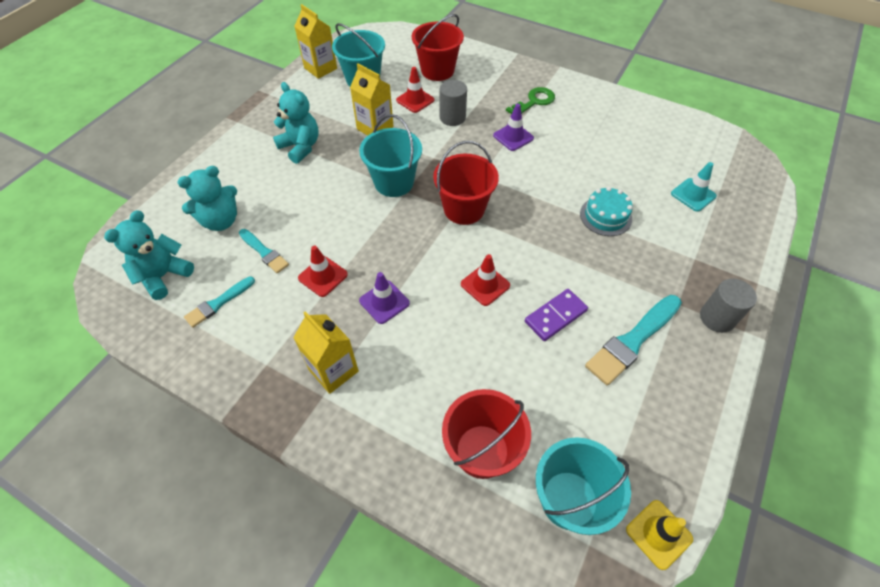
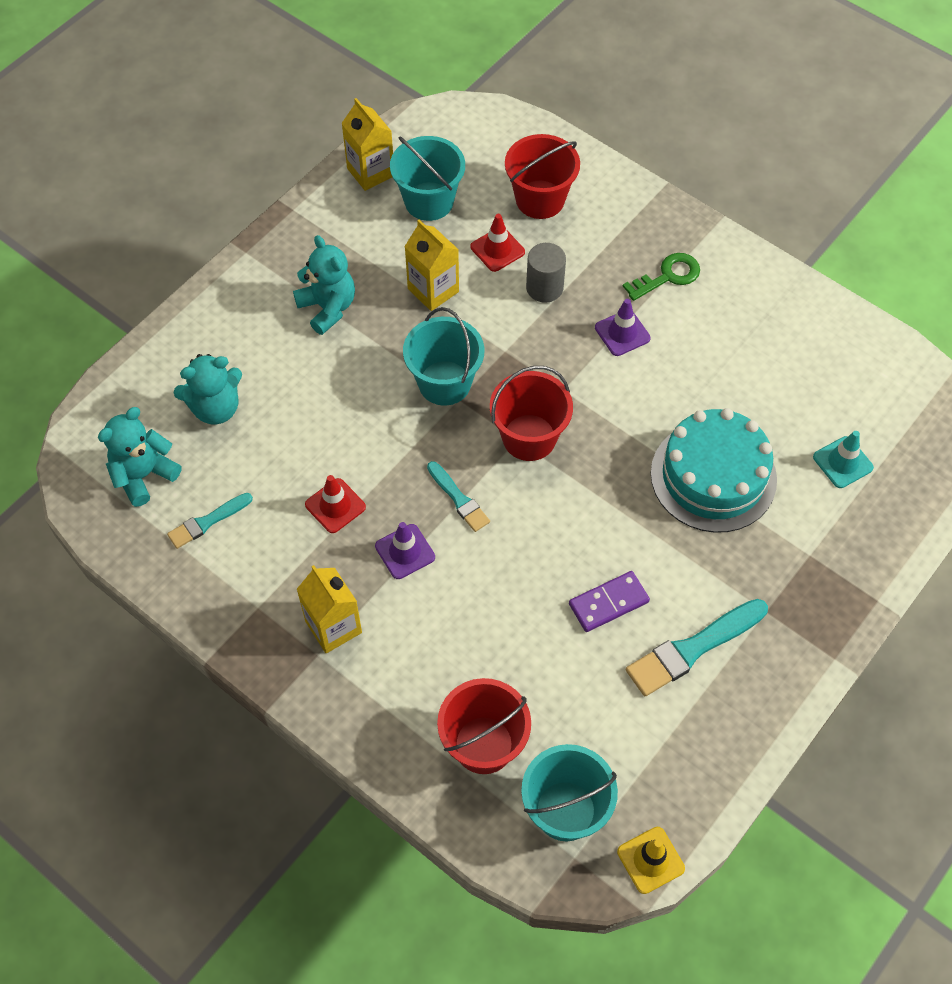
camera: 10 degrees right, 5 degrees up
(264, 252) = (267, 461): turquoise brush -> turquoise brush (459, 499)
(485, 285) = (532, 548): red traffic cone -> none
(605, 216) = (713, 476): turquoise cake -> turquoise cake, size x1.84
(717, 318) = (807, 637): grey cylinder -> none

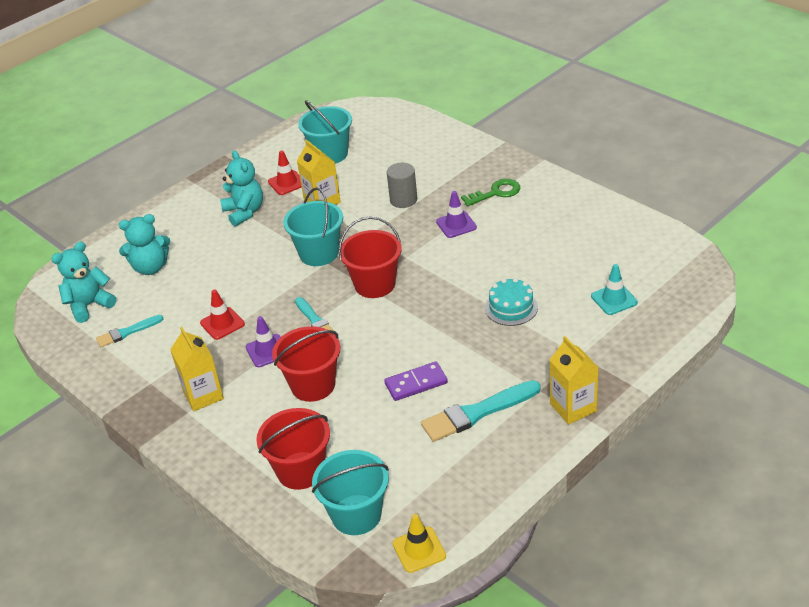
camera: 10 degrees right, 20 degrees down
(370, 172) = (292, 139): yellow carton -> yellow carton (573, 407)
(497, 249) = (373, 179): red traffic cone -> red traffic cone (287, 183)
(540, 199) = (410, 152): red bucket -> red bucket (313, 385)
(713, 476) = (511, 307): turquoise cake -> turquoise cake, size x0.54

